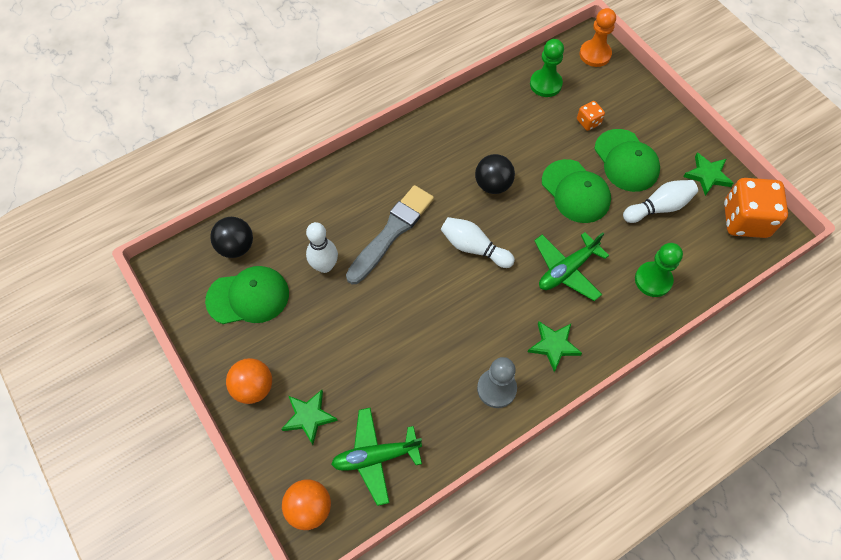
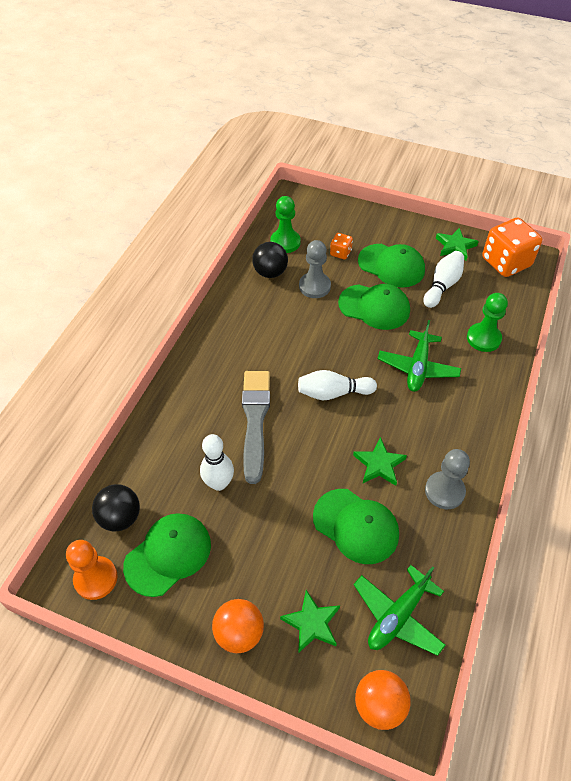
camera: 35 degrees left, 10 degrees down
(401, 368) = (356, 526): none -> green cap
(493, 185) = (307, 336): black ball -> black ball (270, 272)
(537, 141) = (314, 286): none -> grey pawn
(554, 345) = (457, 429): green star -> green star (379, 464)
(595, 54) = (304, 204): orange pawn -> orange pawn (96, 578)

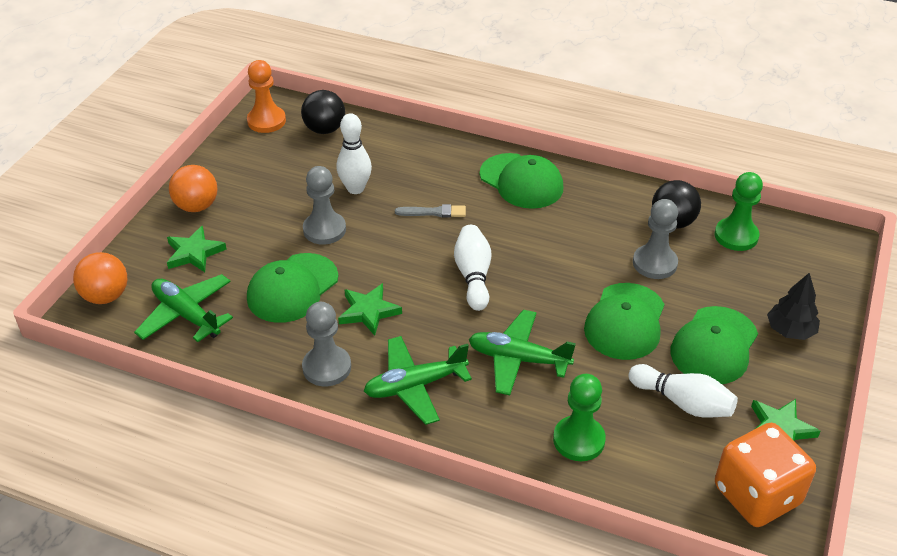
camera: 90 degrees right, 10 degrees down
(168, 555) = (282, 160): green cap -> green cap (521, 181)
(255, 420) = (433, 212): grey brush -> grey brush, size x0.48
(277, 505) = (324, 230): none -> grey pawn
(340, 253) = (728, 291): orange dice -> none
(374, 230) = (790, 331): none -> black tree
(453, 430) = (415, 386): none -> green plane

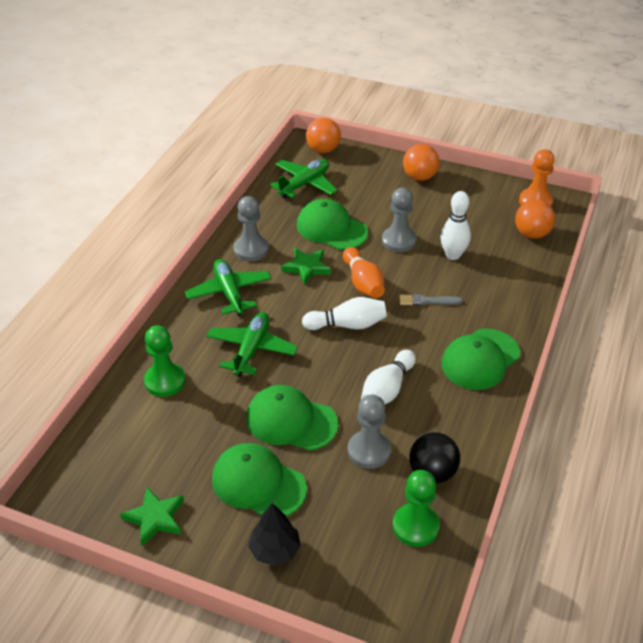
camera: 90 degrees right, 0 degrees up
(194, 253) = (367, 181): green star -> none
(324, 129) = (531, 234): black ball -> orange ball
(401, 262) = (363, 283): none -> orange bowling pin
(433, 212) = (427, 301): grey brush -> grey brush turned 90 degrees clockwise
(683, 402) = (194, 451): white bowling pin -> white bowling pin (387, 389)
(756, 495) = (90, 488): orange dice -> none

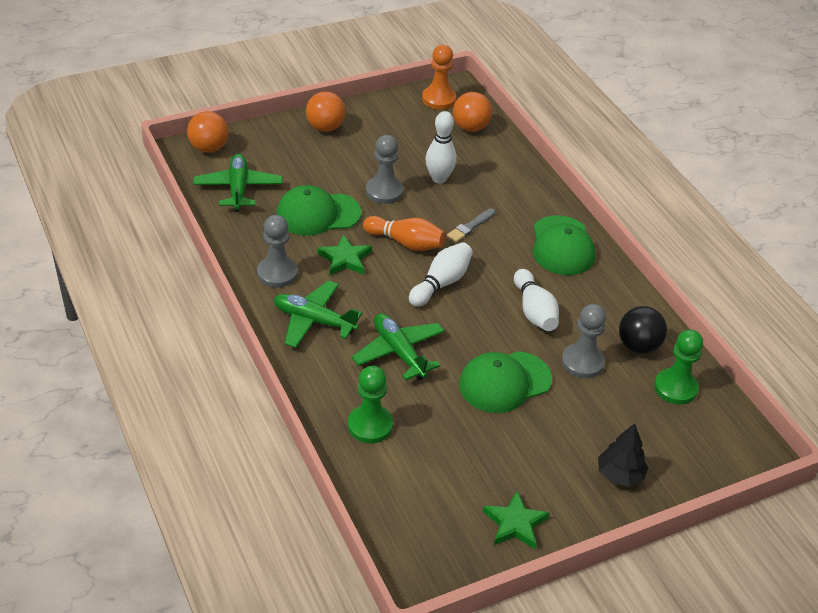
camera: 50 degrees left, 0 degrees up
(258, 483) = (546, 442): green cap -> none

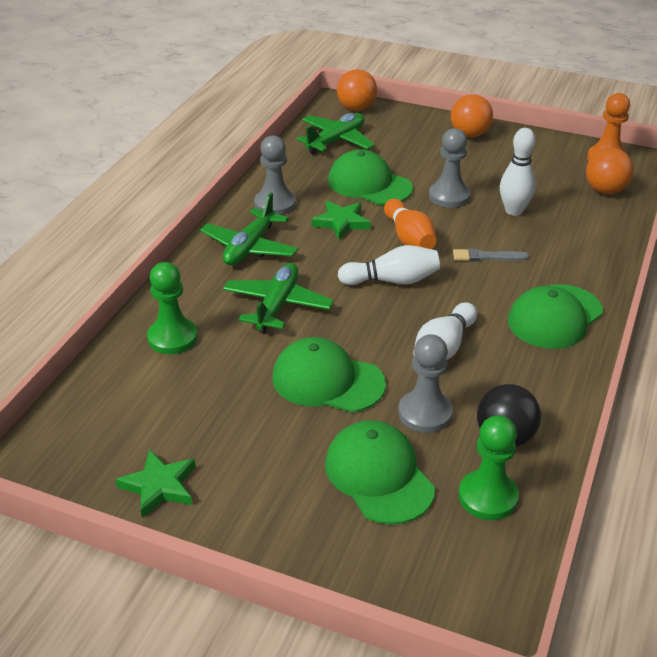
camera: 50 degrees right, 5 degrees down
(314, 321) = (250, 247): green plane -> green plane turned 135 degrees counterclockwise
(612, 419) = (378, 475): none -> green cap
(620, 475) = (311, 523): black tree -> none

